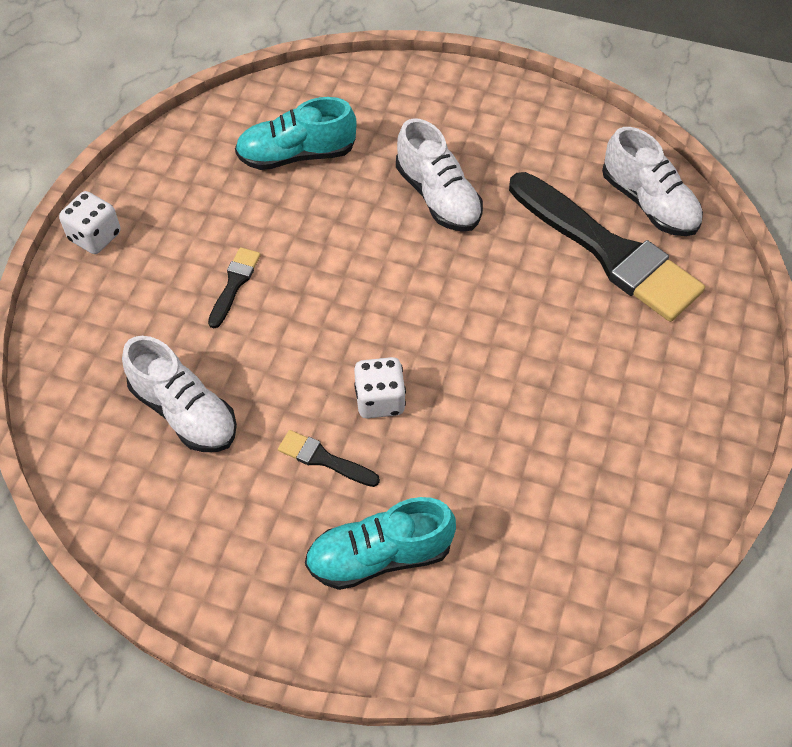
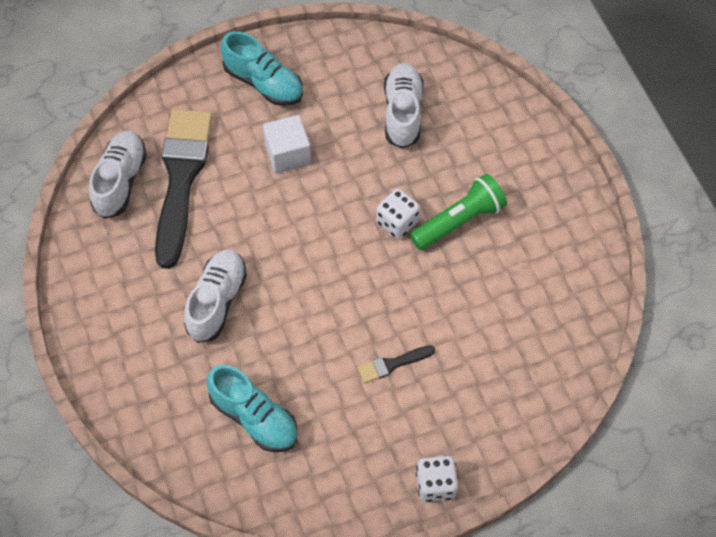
camera: 130 degrees left, 5 degrees up
(184, 412) = (500, 314): white shoe -> white shoe (402, 113)
(324, 459) = (459, 221): black brush -> green flashlight
(379, 556) = (486, 155): turquoise shoe -> turquoise shoe (263, 83)
(558, 360) = (288, 154): none -> white cube

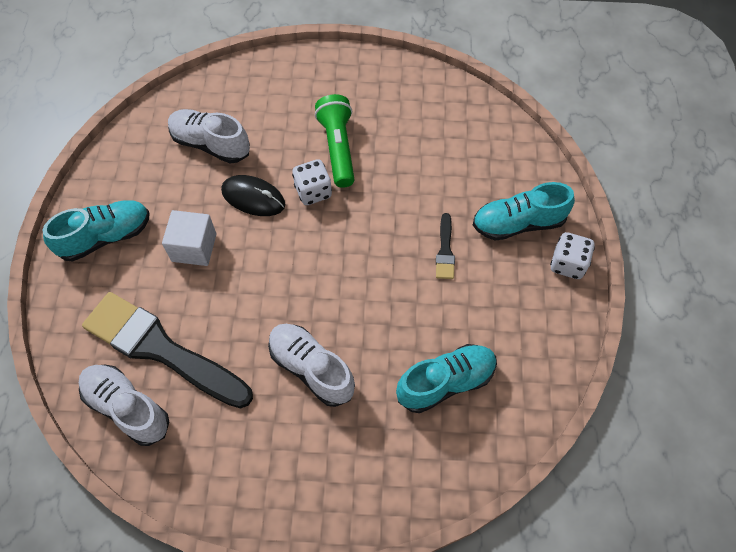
camera: 65 degrees left, 0 degrees up
(364, 175) = (253, 197): none -> black mouse
(459, 420) = (518, 223): none -> turquoise shoe

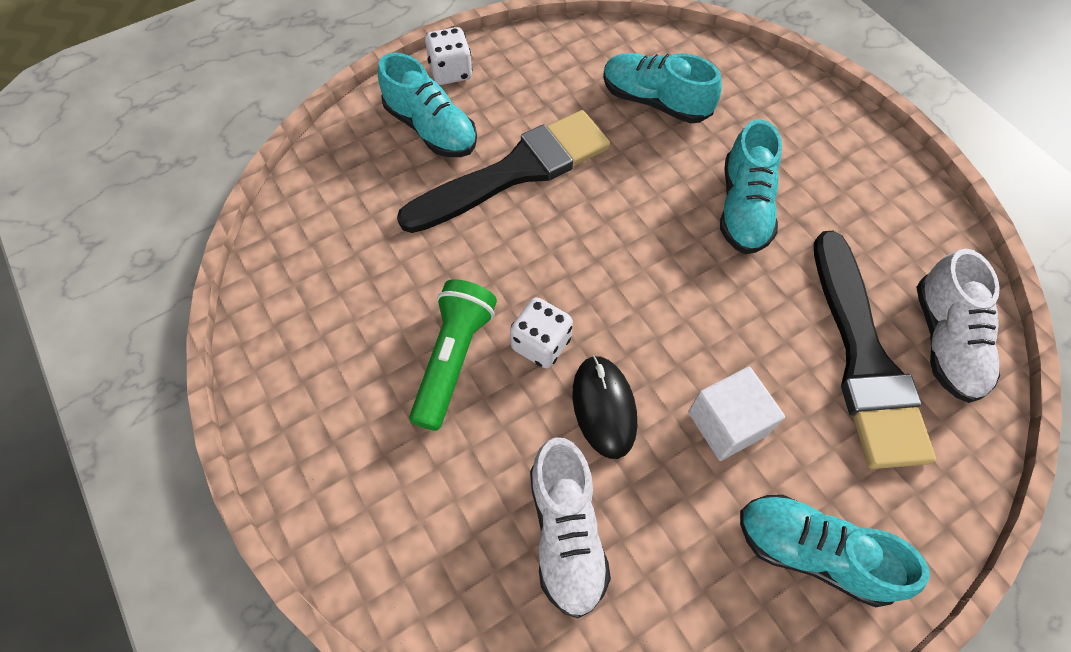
camera: 125 degrees left, 0 degrees up
(311, 368) = (744, 207): white shoe -> turquoise shoe
(338, 148) = (453, 359): green flashlight -> green flashlight turned 150 degrees clockwise
(445, 250) = (515, 171): black brush -> black brush, size x2.38

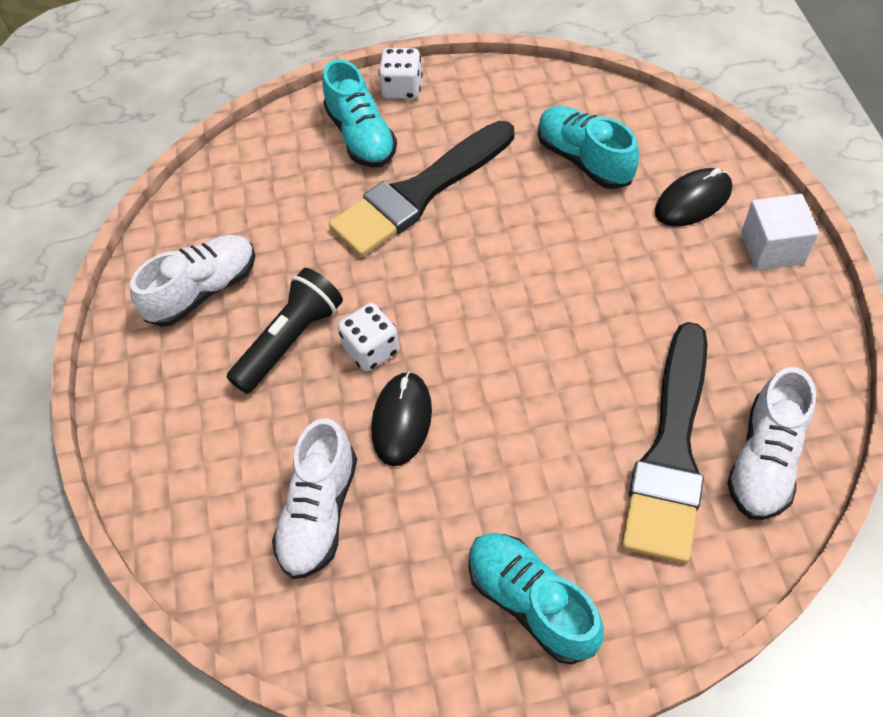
camera: 25 degrees right, 5 degrees down
(336, 332) = (203, 291): none -> white shoe
(453, 359) = (290, 341): green flashlight -> black flashlight
(515, 171) = (419, 193): black brush -> black brush turned 150 degrees clockwise
(727, 423) = (507, 468): white cube -> white cube (772, 248)
(744, 207) = (622, 280): turquoise shoe -> none
(768, 116) = (693, 200): none -> black mouse

